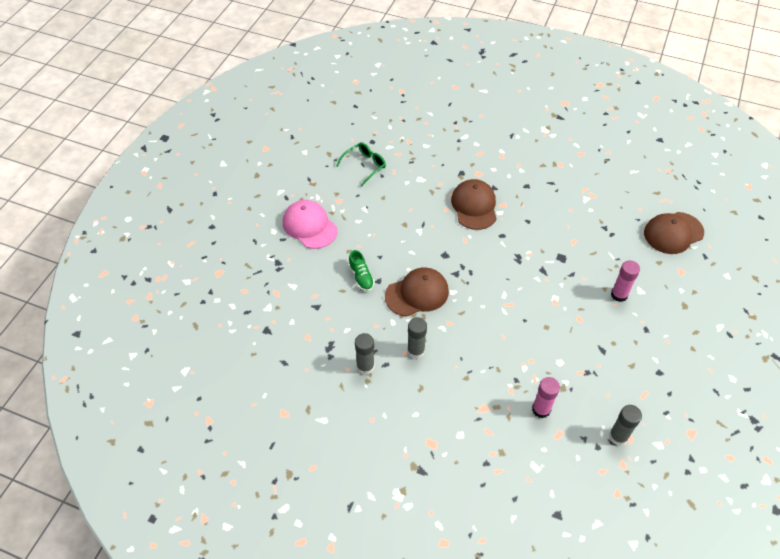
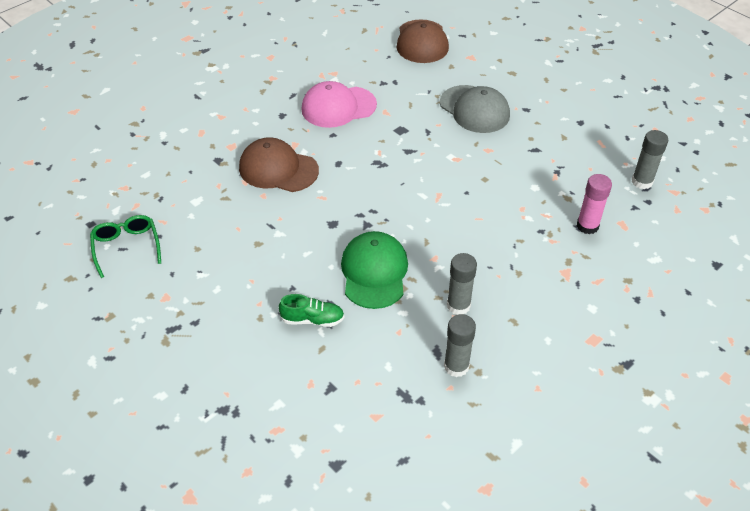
camera: 65 degrees left, 5 degrees down
(309, 226) = (185, 347): pink cap -> pink cap (338, 107)
(417, 294) = (374, 272): brown cap -> green cap
(619, 295) = (474, 109): pink glue stick -> grey cap

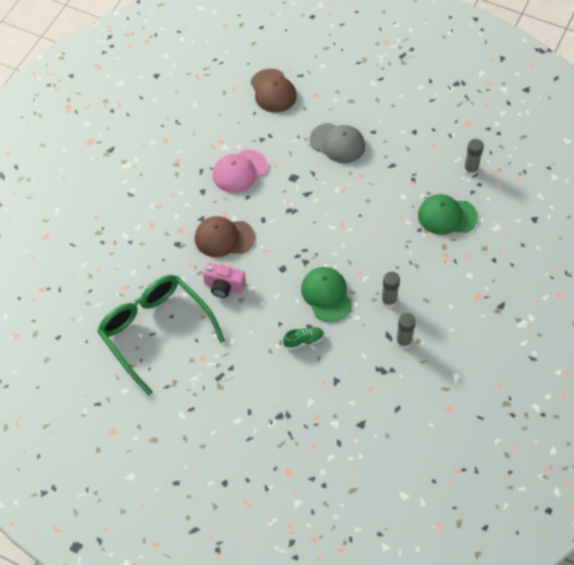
camera: 20 degrees left, 10 degrees up
(127, 247) = (155, 331): green glasses -> green glasses, size x2.26
(245, 222) = (224, 286): none -> pink camera
(587, 226) = (447, 216): pink glue stick -> green cap

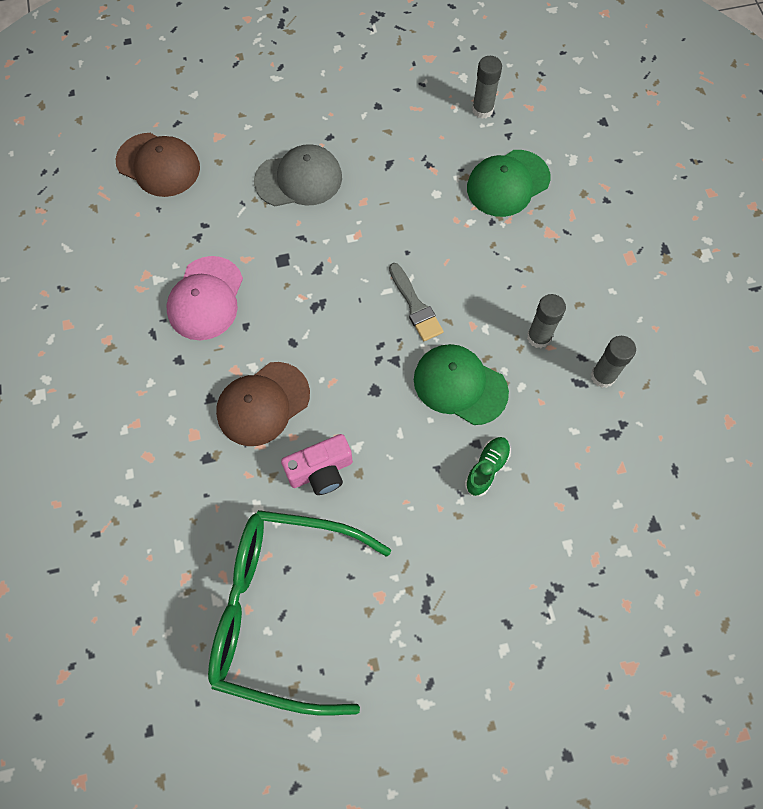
camera: 40 degrees left, 10 degrees up
(339, 243) = (415, 306): none -> grey brush

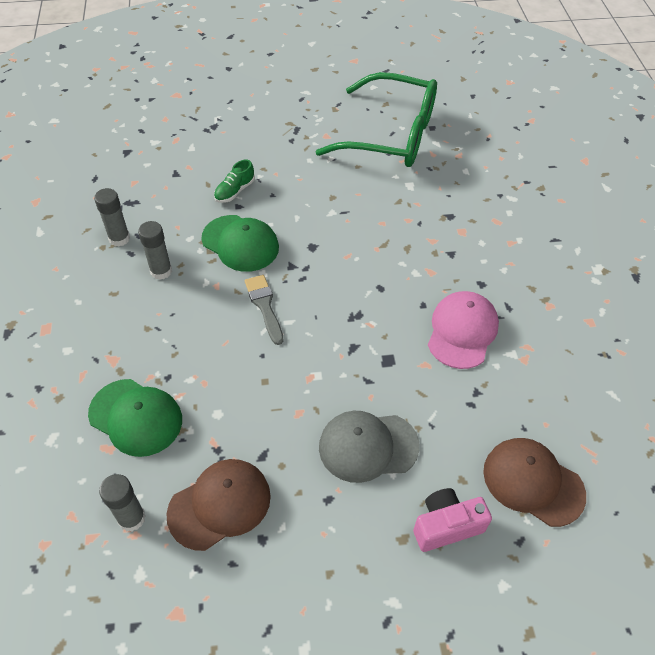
camera: 175 degrees left, 15 degrees down
(263, 404) = (406, 246): brown cap -> brown cap (220, 505)
(321, 471) = (361, 200): pink camera -> pink camera (446, 526)
(508, 183) = (136, 417): green cap -> green cap turned 60 degrees clockwise

